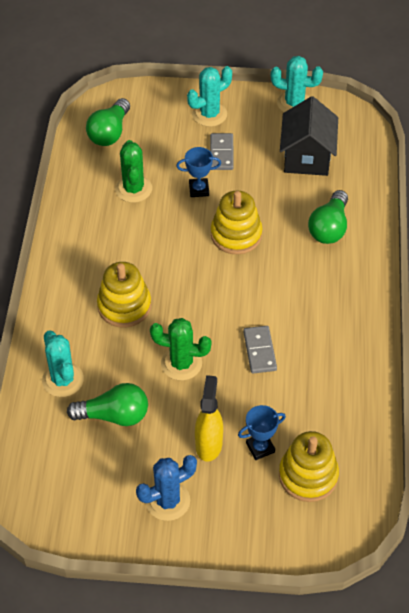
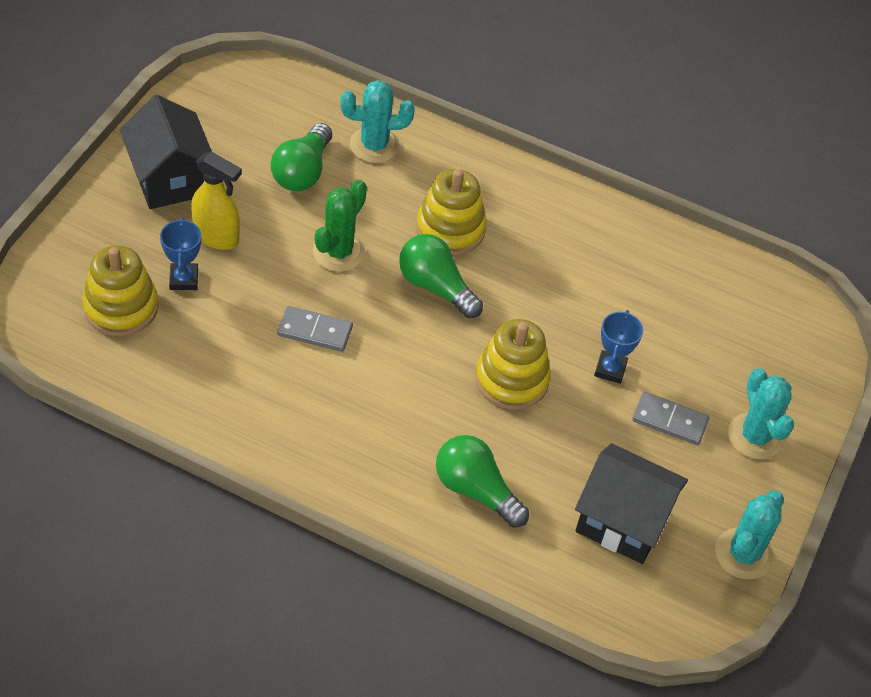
camera: 105 degrees right, 0 degrees up
(110, 132) = (756, 311): green light bulb -> green light bulb (435, 287)
(133, 189) = (640, 301): green cactus -> none
(168, 501) = (170, 179): blue cactus -> black house

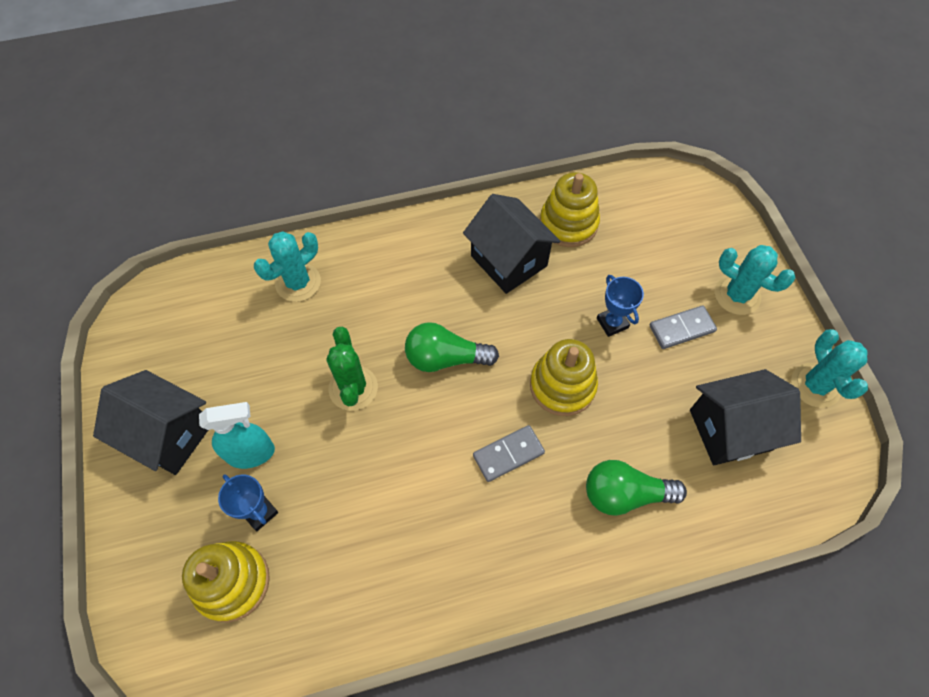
camera: 35 degrees left, 10 degrees up
(217, 237) = (251, 453): yellow spray bottle -> turquoise spray bottle
(302, 171) = (266, 345): green light bulb -> none
(315, 331) = (398, 468): grey domino -> grey domino (508, 454)
(450, 229) = (412, 305): yellow stacking toy -> yellow stacking toy (568, 223)
(572, 257) = (509, 261): none -> black house

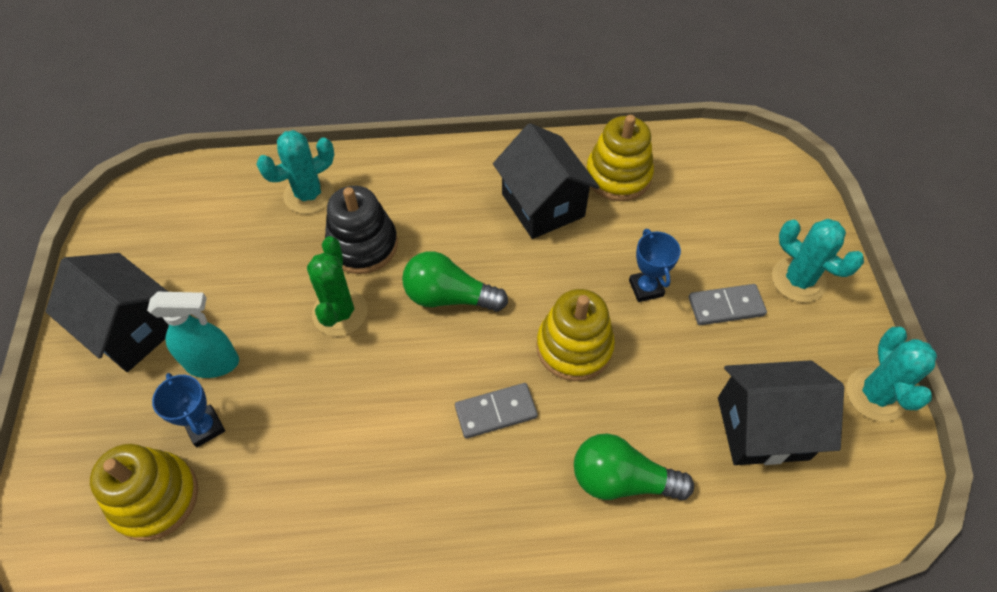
camera: 10 degrees right, 5 degrees down
(358, 323) = (363, 245): none -> black stacking toy

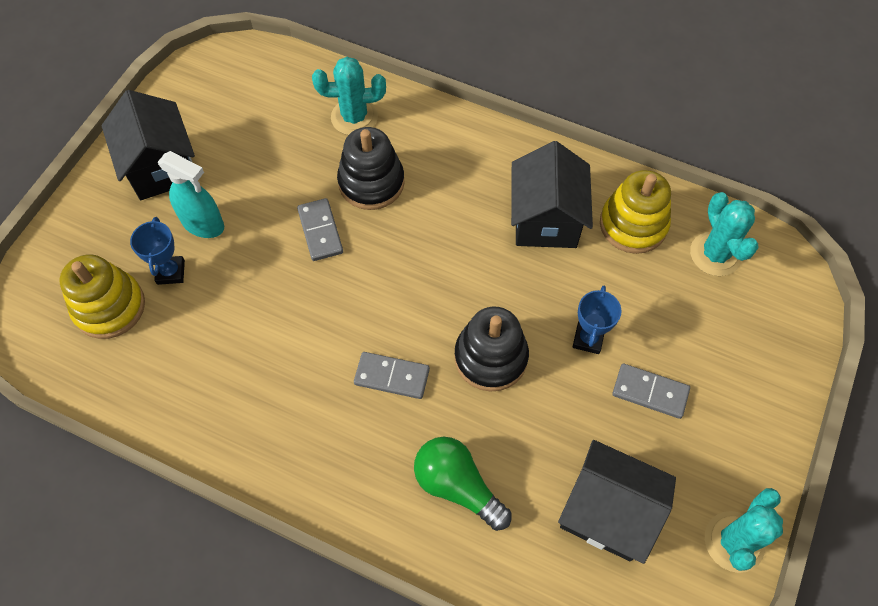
camera: 30 degrees right, 5 degrees up
(340, 312) = (320, 231): green cactus -> grey domino
(449, 297) = (414, 261): green light bulb -> none
(574, 347) = (490, 357): yellow stacking toy -> black stacking toy
(798, 280) = (737, 403): turquoise cactus -> turquoise cactus (715, 254)

